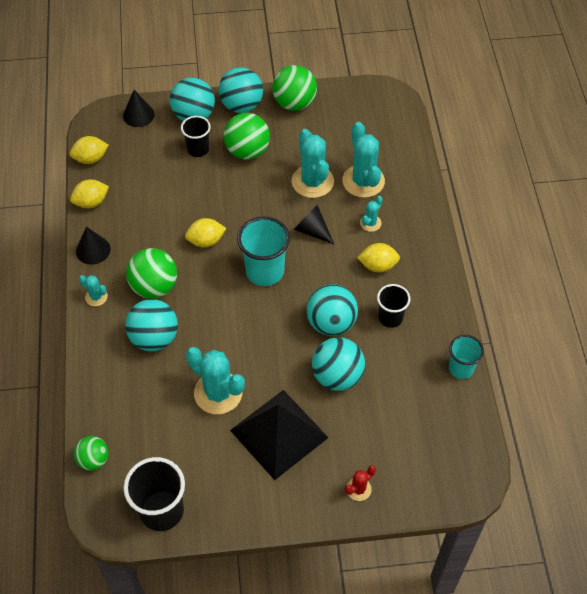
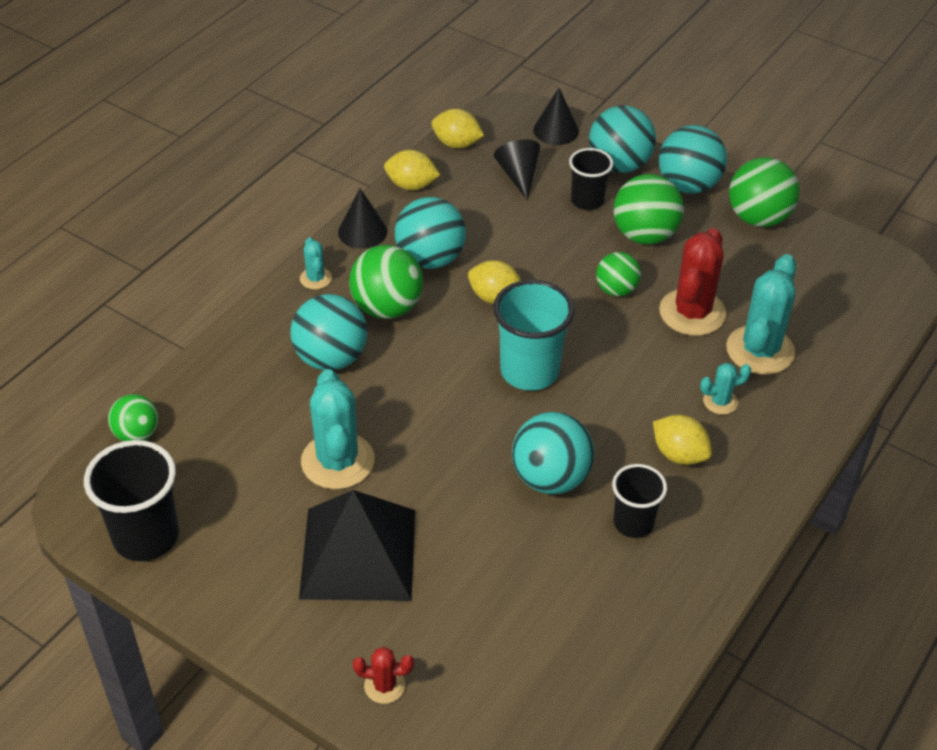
camera: 40 degrees right, 10 degrees down
(263, 194) = (616, 290): none -> green ball
(312, 181) = (692, 312): turquoise cactus -> red cactus
(312, 230) = (635, 364): black cone -> black cone (518, 176)
(337, 376) = (495, 541): turquoise ball -> turquoise ball (430, 259)
(461, 368) = (666, 646): turquoise cup -> none

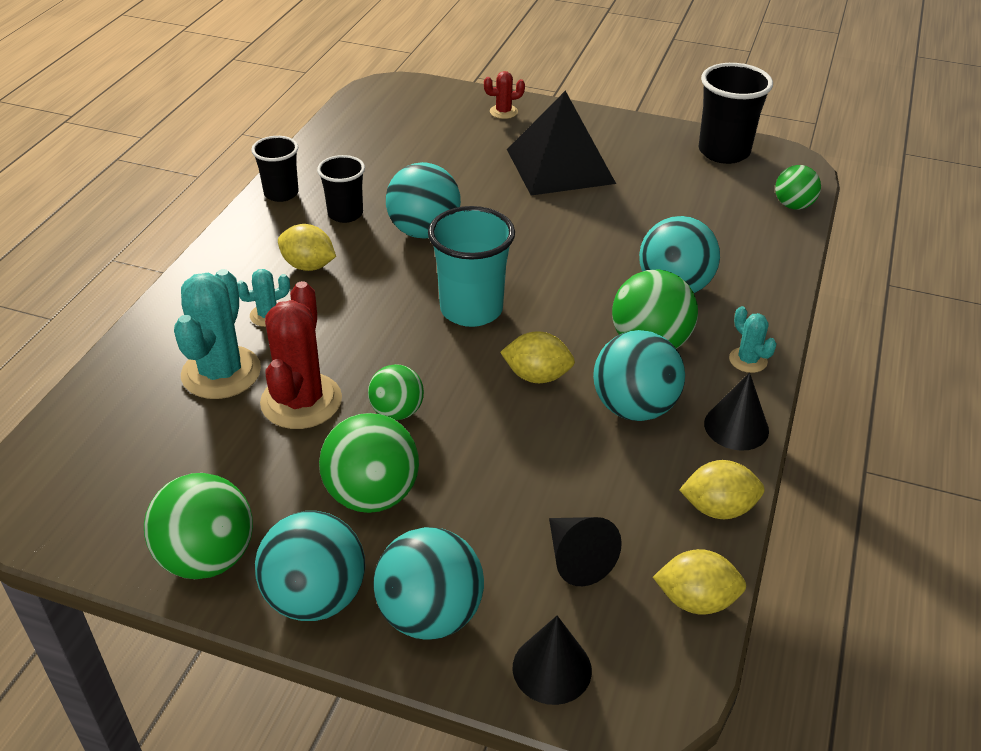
camera: 165 degrees right, 5 degrees down
(337, 461) = (613, 214): turquoise cactus -> none
(587, 201) = (463, 535): black cup -> black cup (281, 193)

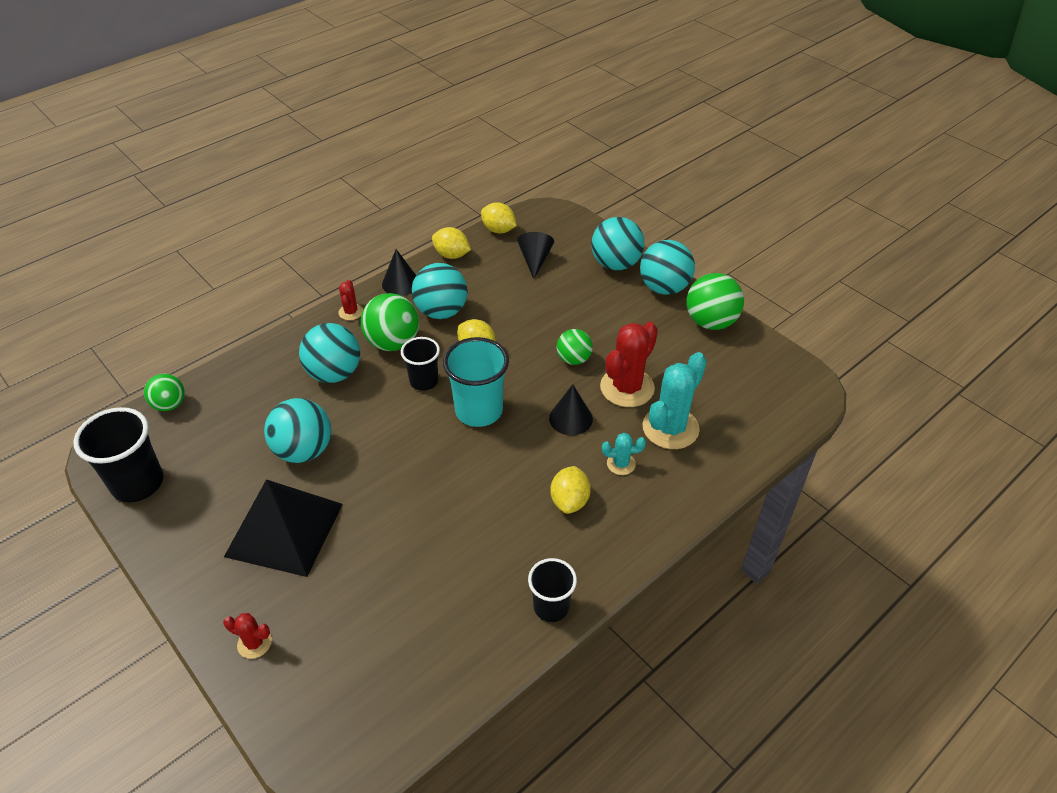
camera: 150 degrees left, 5 degrees up
(308, 266) = (569, 501): yellow lemon -> yellow lemon turned 45 degrees clockwise
(345, 214) = (509, 550): black cup -> black cup (424, 381)
(372, 495) = (613, 320): green ball -> none
(424, 231) = (458, 500): turquoise ball -> turquoise ball (304, 450)
(552, 668) = (577, 231): black cone -> black cone (570, 418)
(748, 360) = (351, 312): turquoise cactus -> red cactus

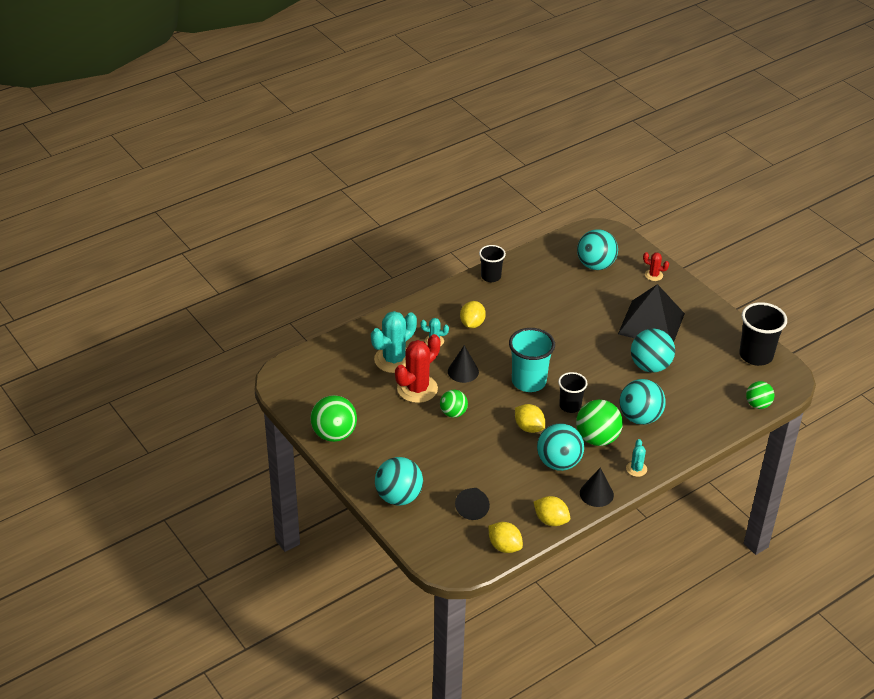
camera: 175 degrees left, 5 degrees down
(351, 312) = (636, 469): red cactus -> turquoise cactus
(664, 288) = (362, 469): turquoise ball -> turquoise ball (595, 265)

